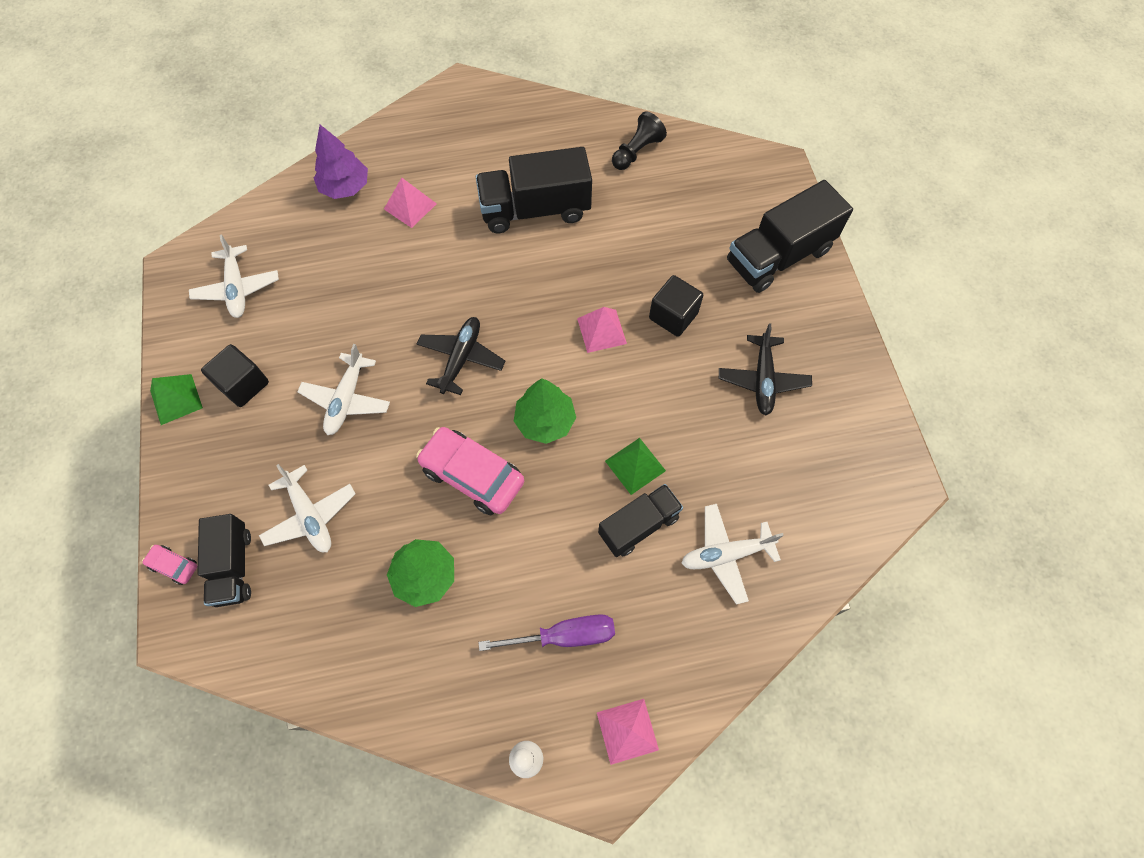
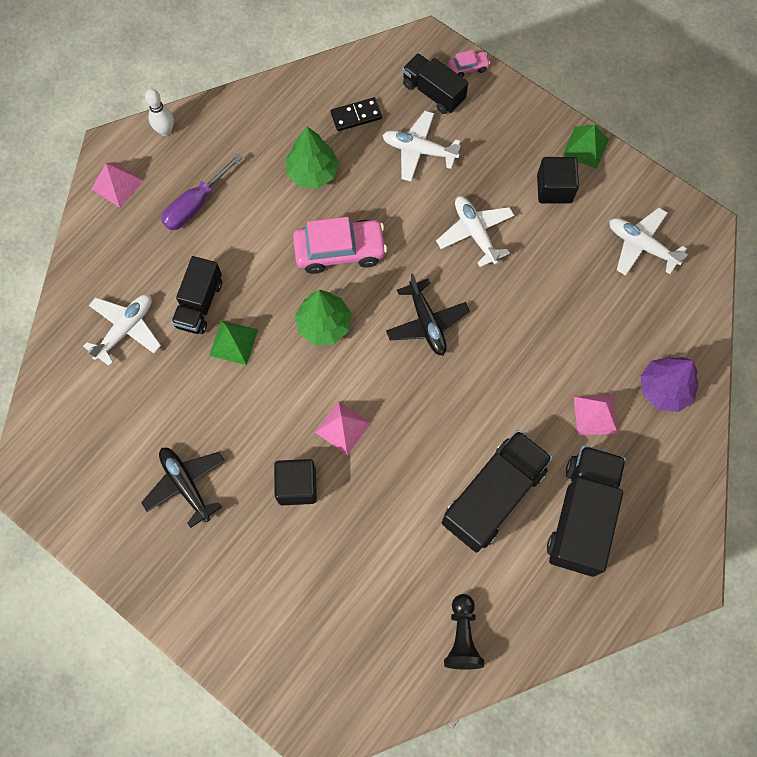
camera: 140 degrees right, 5 degrees up
(327, 604) = (356, 115): none -> black domino
(779, 256) = (250, 620): black truck -> black truck (581, 515)

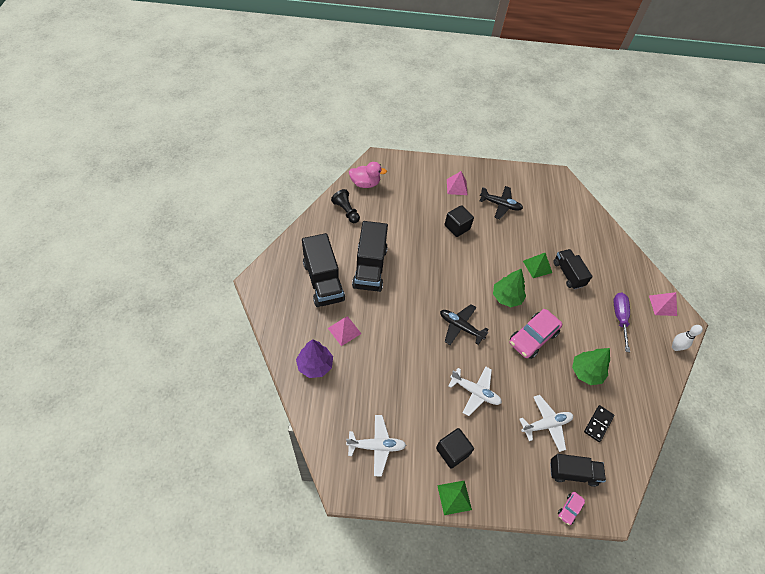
camera: 140 degrees right, 15 degrees down
(125, 329) = (585, 246): white plane -> none
(342, 427) = (458, 259): pink pyramid -> pink pyramid (457, 187)
(387, 682) = (365, 183): none -> pink duck

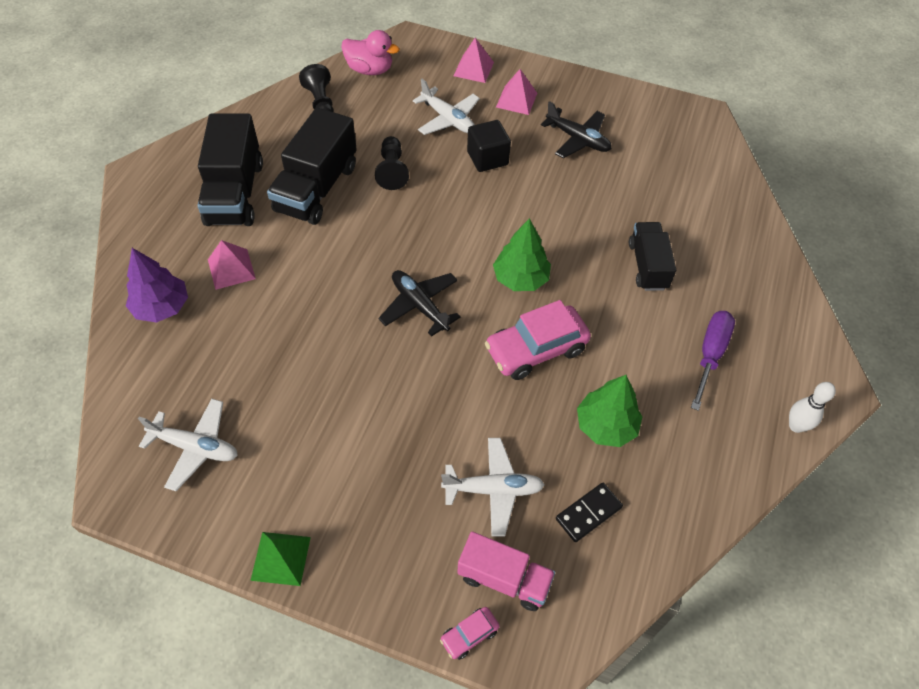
camera: 20 degrees right, 0 degrees up
(407, 247) = (392, 171): none -> black pawn
(452, 451) = (312, 488): black cube -> none
(475, 392) = (395, 408): white plane -> white plane (448, 119)
(537, 266) = (597, 243): green pyramid -> none
(573, 473) = (504, 578): black truck -> pink truck
(662, 305) = (803, 353): pink pyramid -> pink pyramid (473, 69)

